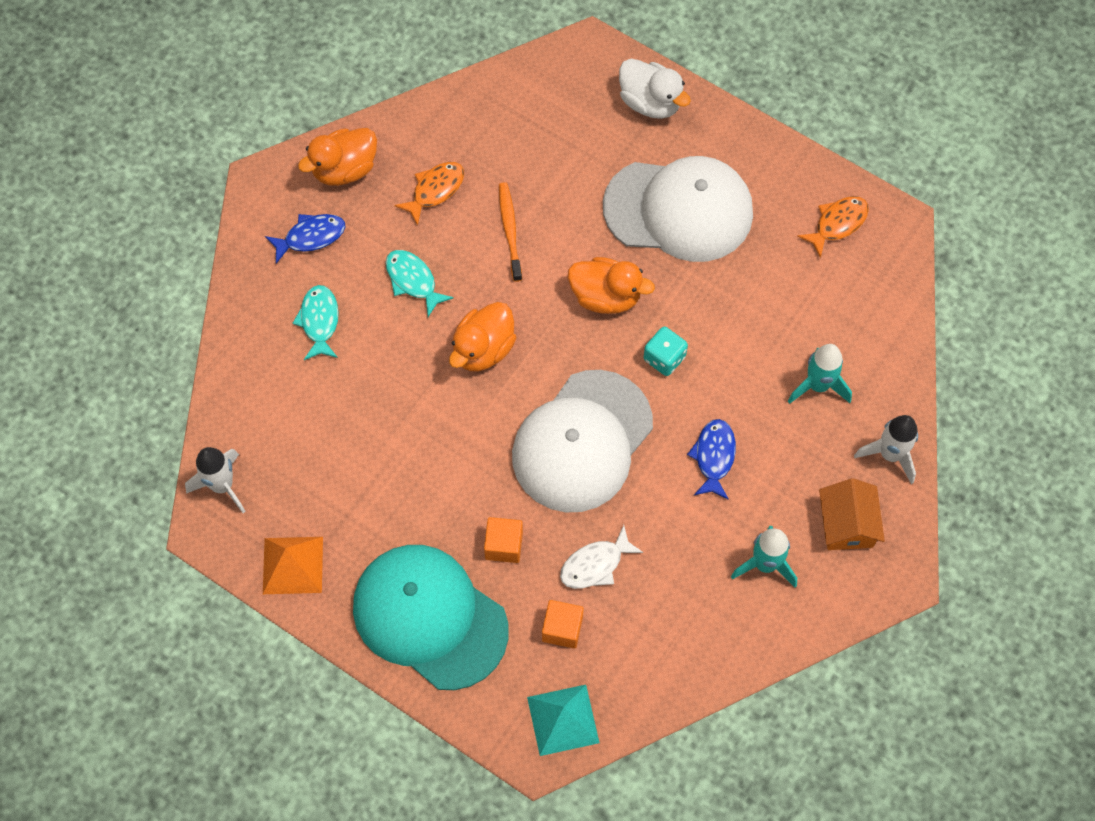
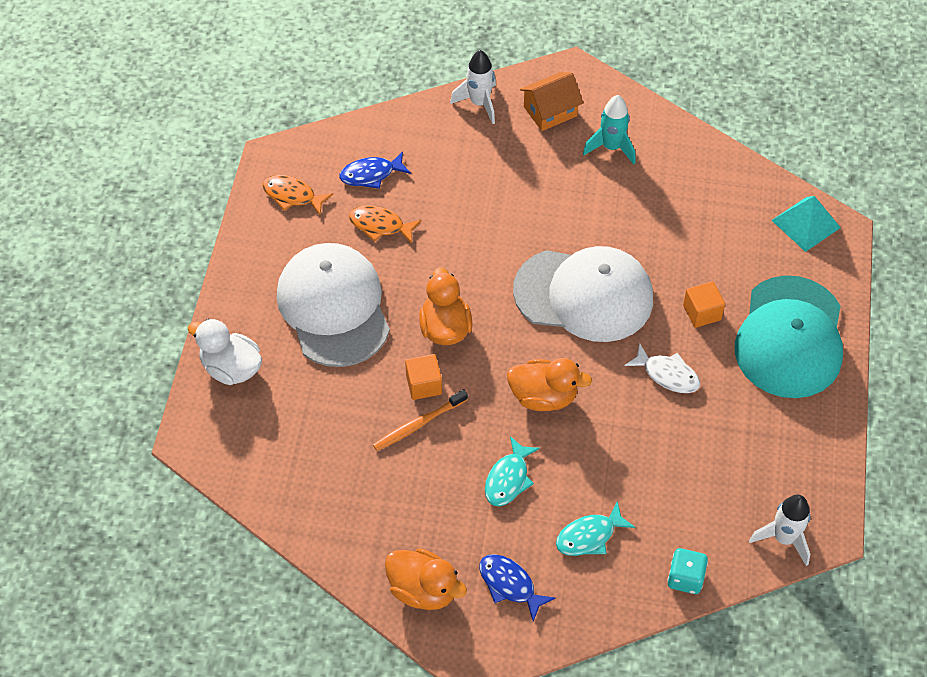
camera: 115 degrees left, 10 degrees down
(292, 565) = (814, 451): orange pyramid -> none
(435, 190) = (407, 502): orange fish -> orange fish (380, 225)
(562, 629) = (740, 250): orange cube -> orange cube (424, 385)
(595, 564) = (678, 248): white fish -> white fish (667, 374)
(650, 102) = (231, 368): white duck -> white duck turned 75 degrees counterclockwise
(664, 358) = (479, 267): turquoise dice -> turquoise dice (685, 578)
(714, 457) = (545, 206): blue fish -> blue fish (371, 174)
(818, 385) = (447, 162): turquoise rocket -> none

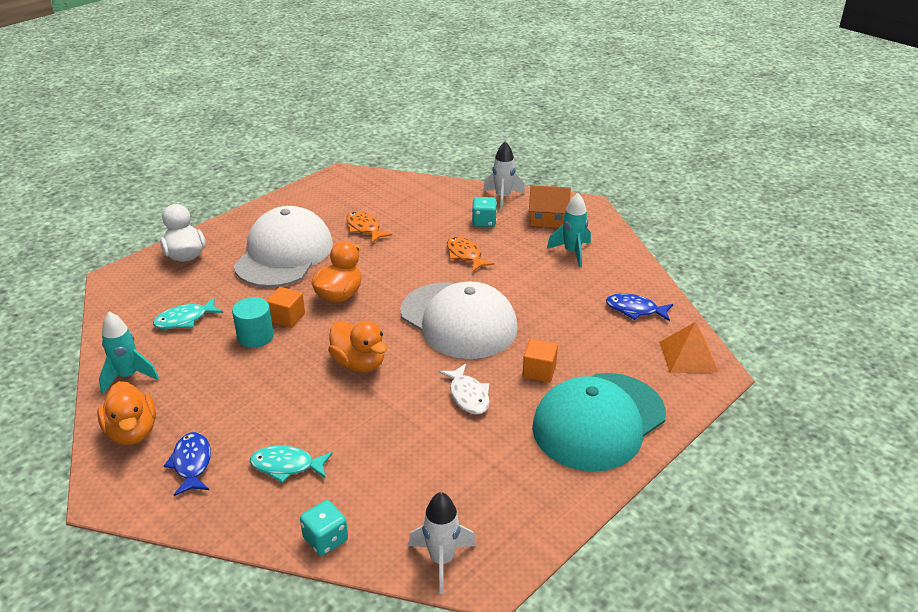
camera: 35 degrees right, 20 degrees down
(292, 196) = (330, 194): orange fish -> orange fish (465, 255)
(350, 540) = (128, 376): none -> turquoise rocket
(371, 174) = (390, 203): blue fish -> blue fish (635, 310)
(418, 424) = (255, 336): orange toothbrush -> turquoise cylinder
(492, 150) = (484, 222): none -> turquoise dice
(508, 479) = (274, 398): turquoise fish -> turquoise fish (185, 319)
(806, 224) = (688, 356): turquoise pyramid -> orange pyramid

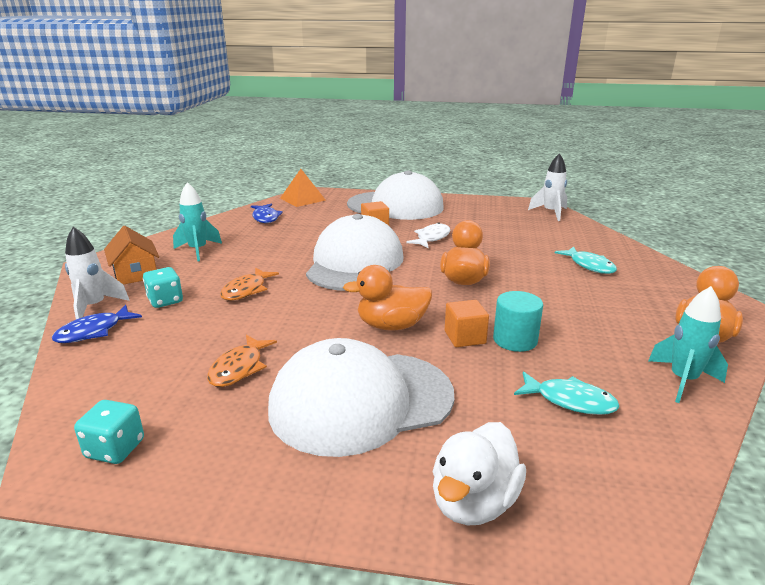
camera: 125 degrees left, 10 degrees down
(192, 463) = (659, 296): blue fish -> blue fish (94, 331)
(325, 539) = (600, 237): turquoise dice -> turquoise dice (115, 449)
(598, 421) = (396, 206): turquoise cap -> white cap

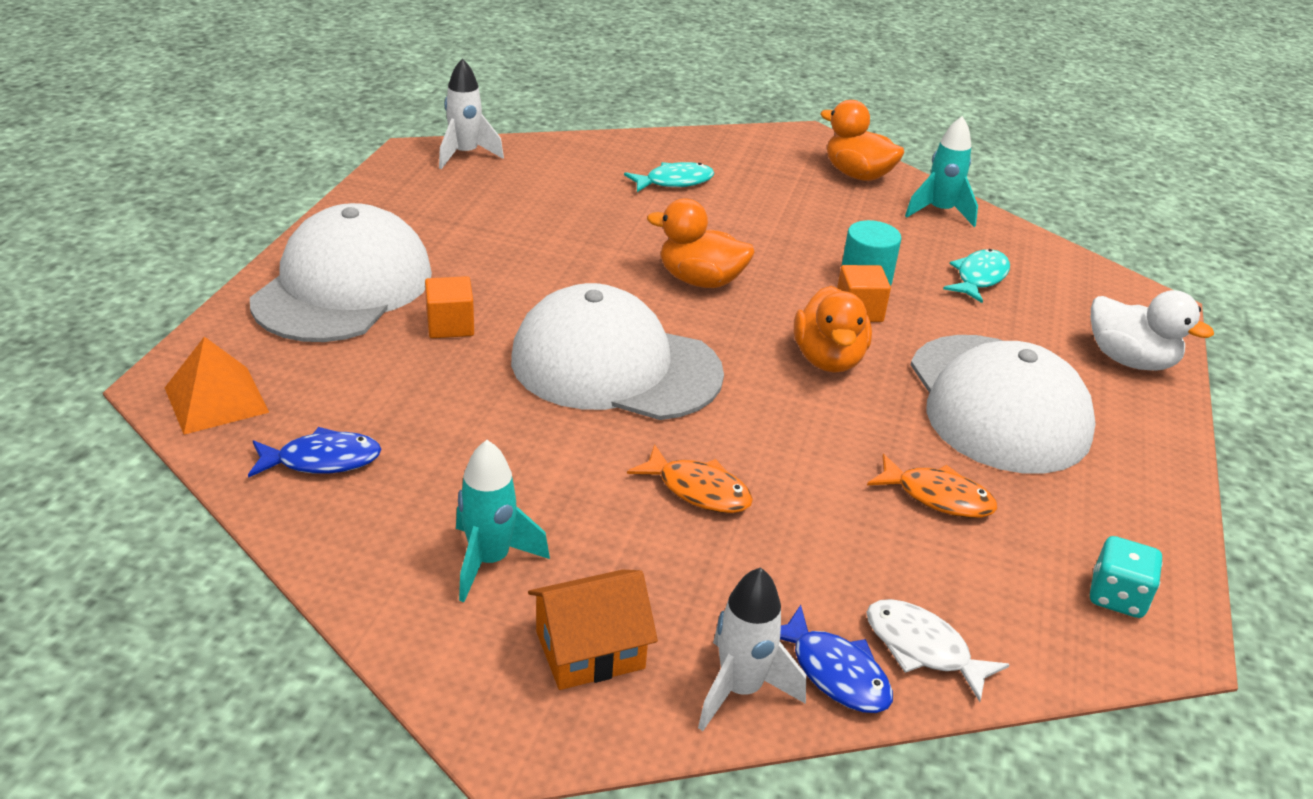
camera: 85 degrees left, 10 degrees up
(165, 301) = (726, 590): turquoise dice -> none
(431, 238) = (530, 277): white fish -> white fish (923, 648)

